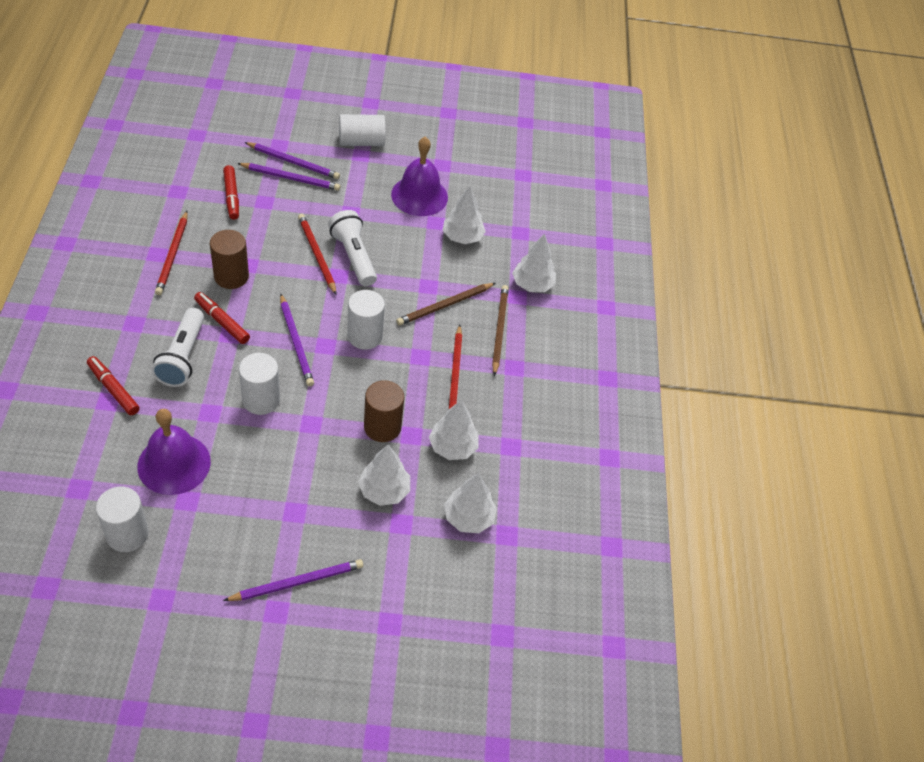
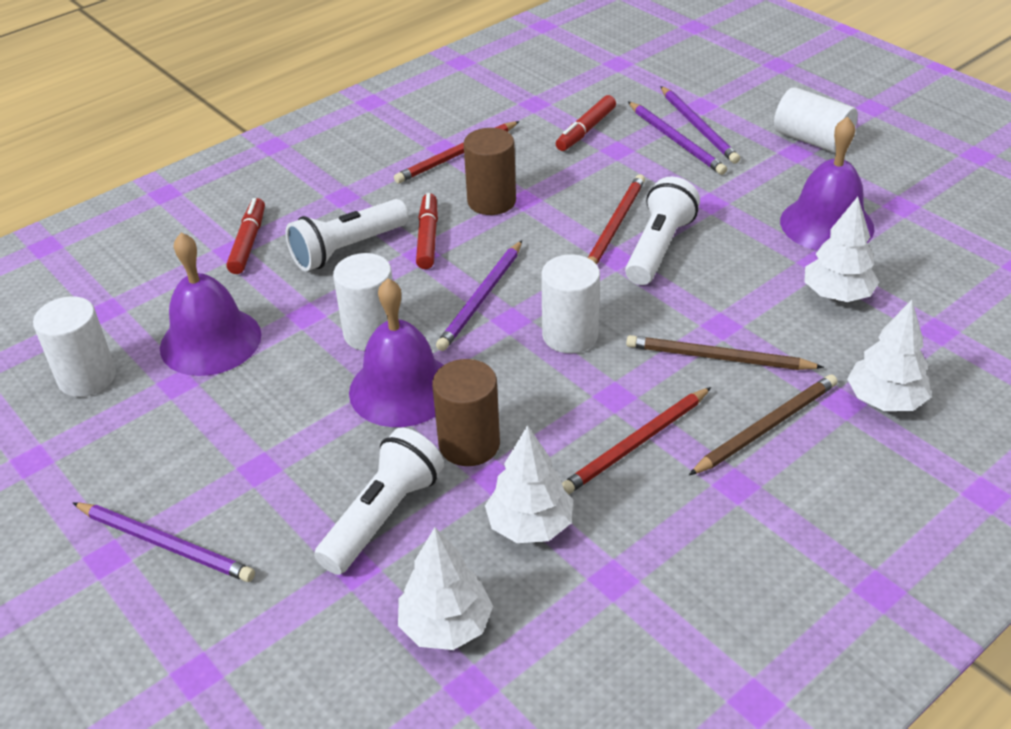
camera: 55 degrees right, 10 degrees down
(315, 420) = (402, 389): none -> purple bell
(384, 490) = (382, 516): white tree -> white flashlight

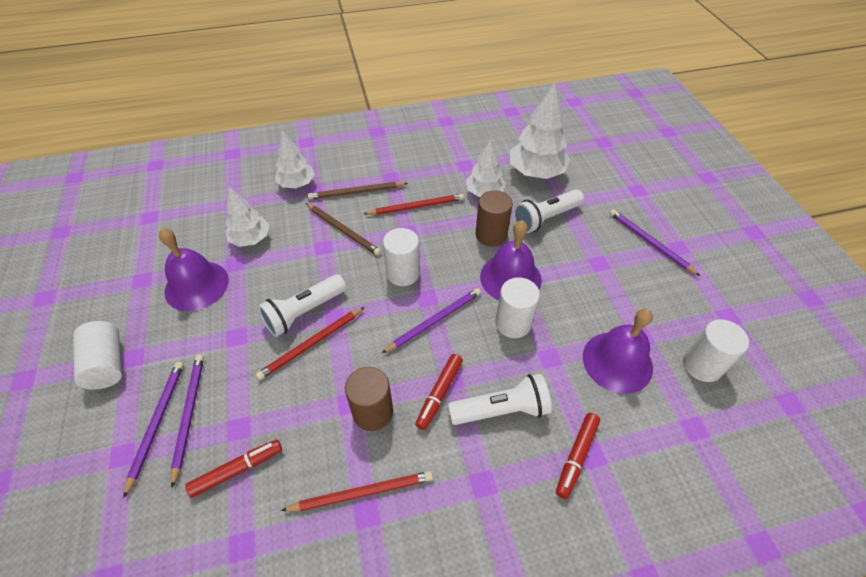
camera: 155 degrees left, 10 degrees up
(446, 626) = (536, 172): white tree -> white tree, size x1.57

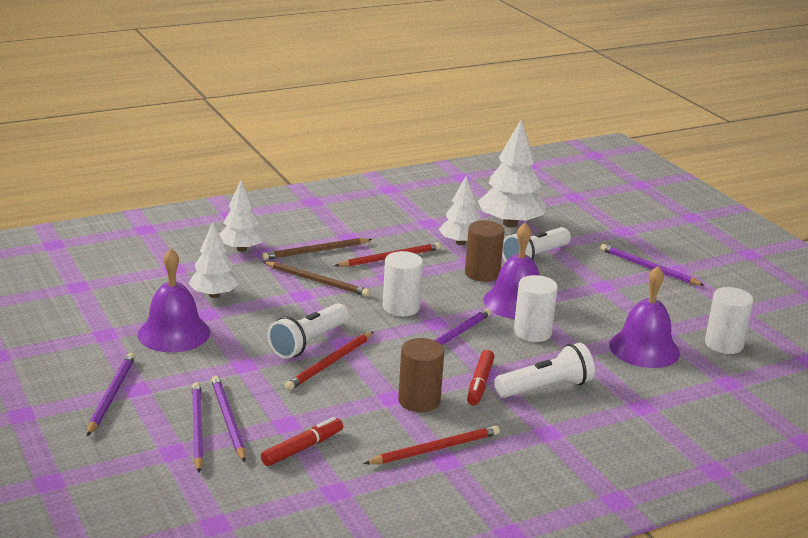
camera: 15 degrees left, 25 degrees down
(107, 364) = (111, 395): white cylinder -> purple pencil
(576, 456) = (627, 408): red marker -> none

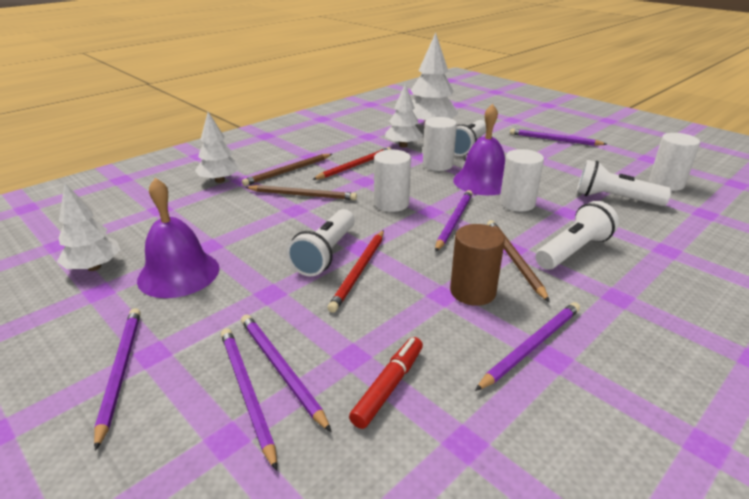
camera: 15 degrees left, 5 degrees up
(214, 295) = (209, 225): white tree -> white tree (94, 267)
(435, 449) = (532, 346): red pencil -> purple pencil
(480, 383) = (514, 260): red marker -> brown pencil
(482, 273) = (437, 165): brown cylinder -> white cylinder
(644, 349) = (614, 199): purple bell -> white flashlight

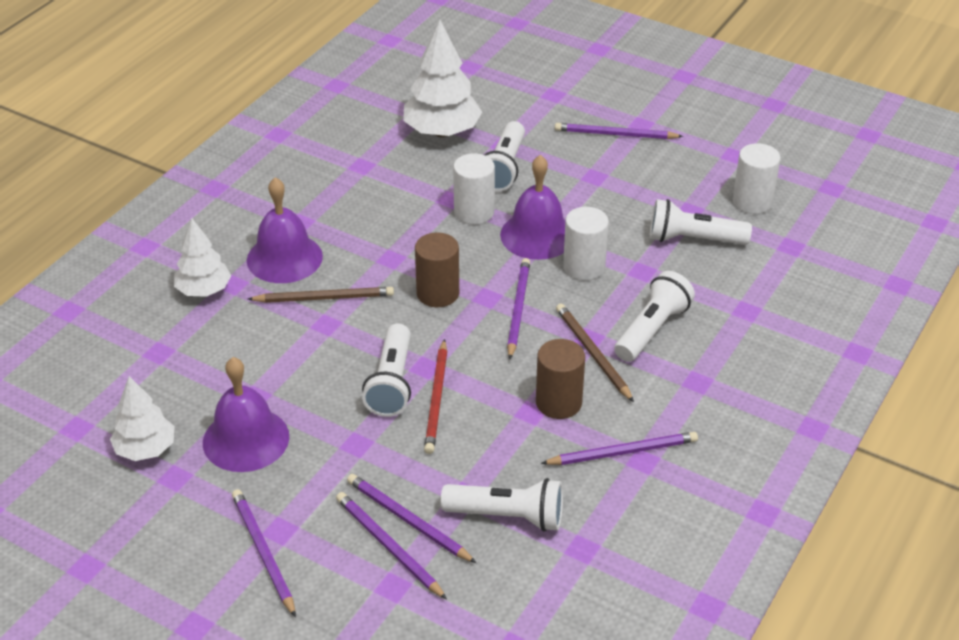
camera: 15 degrees left, 10 degrees up
(288, 171) = (284, 258): brown pencil -> purple bell
(355, 166) = (368, 232): red pencil -> none
(388, 386) = (508, 516): red marker -> white flashlight
(391, 204) = (438, 293): white cylinder -> brown cylinder
(403, 145) = (417, 179): white tree -> none
(532, 346) = (623, 452): purple pencil -> purple pencil turned 45 degrees clockwise

